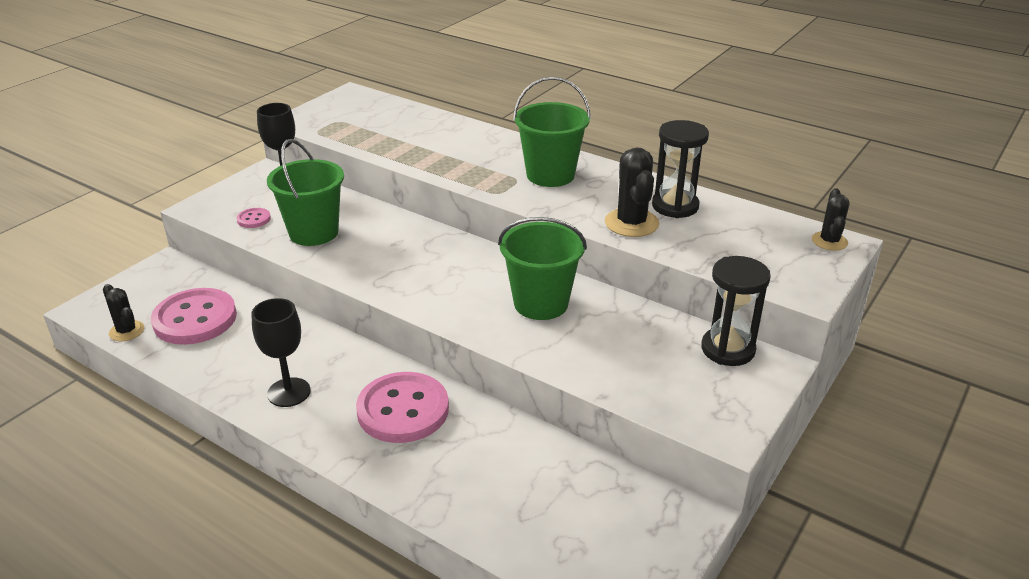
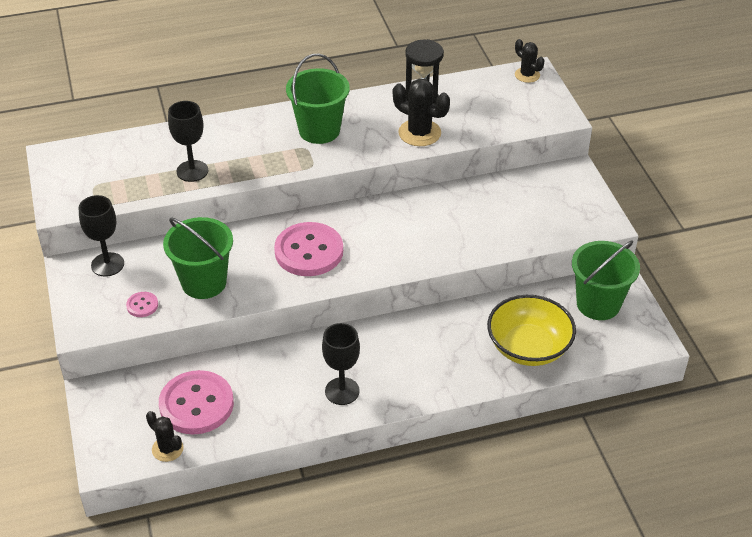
camera: 50 degrees left, 10 degrees up
(127, 331) = (167, 449): black cactus -> black cactus turned 45 degrees clockwise
(403, 410) = (418, 346): pink button -> pink button (309, 251)
(410, 147) = (192, 171): none -> black goblet
(490, 494) = (528, 347): none -> yellow bowl
(541, 303) = (419, 223): green bucket -> green bucket (598, 304)
(728, 349) = (543, 178): black hourglass -> none

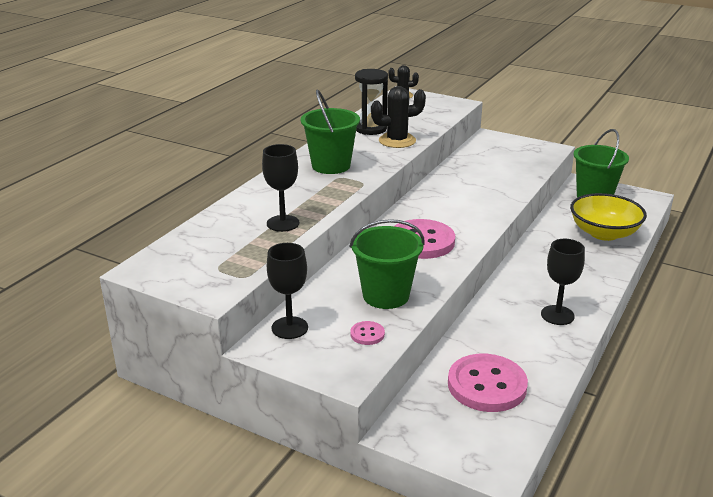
camera: 45 degrees left, 15 degrees down
(167, 449) = (521, 425): black cactus -> none

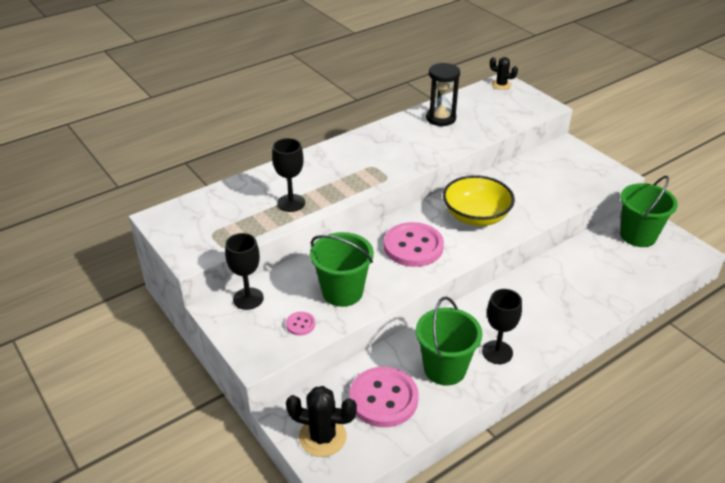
camera: 25 degrees right, 10 degrees up
(331, 165) = (375, 152): green bucket -> green bucket (444, 368)
(397, 141) = (453, 138): black cactus -> black cactus (322, 437)
(604, 233) = (613, 279): yellow bowl -> yellow bowl (476, 216)

